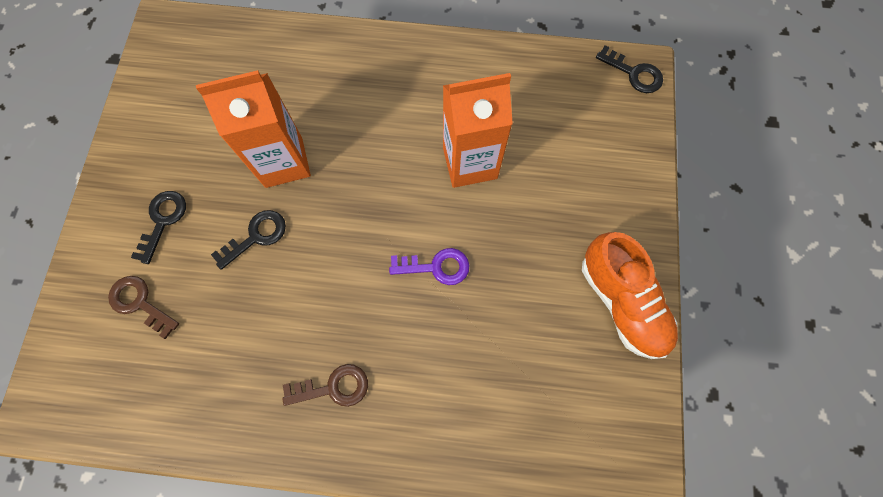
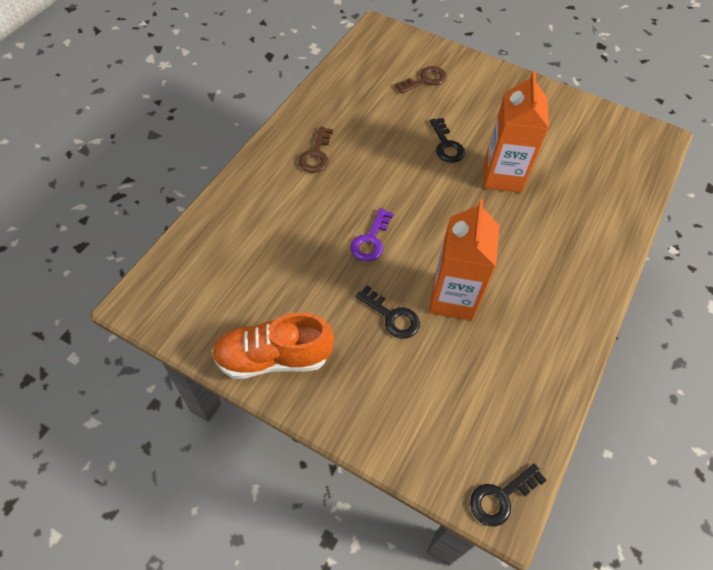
camera: 110 degrees right, 15 degrees down
(163, 220) = (480, 102): black key -> black key (392, 316)

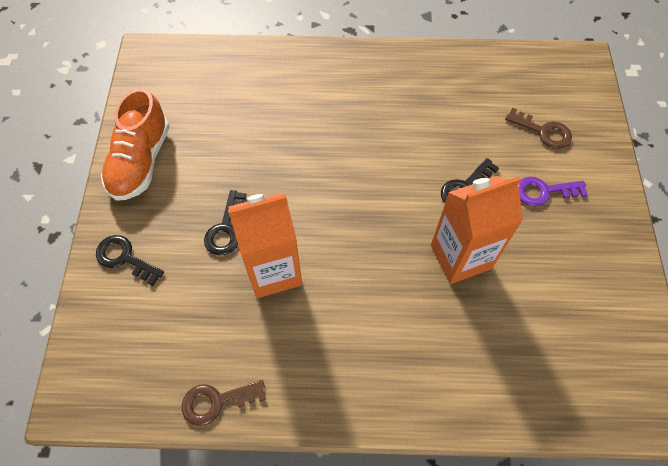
camera: 65 degrees right, 5 degrees up
(273, 358) = (141, 161): orange shoe -> orange shoe turned 135 degrees counterclockwise
(316, 155) = (372, 90): brown key -> brown key (216, 401)
(371, 240) = (300, 176): purple key -> purple key (543, 191)
(501, 497) = (81, 394): black key -> black key (124, 258)

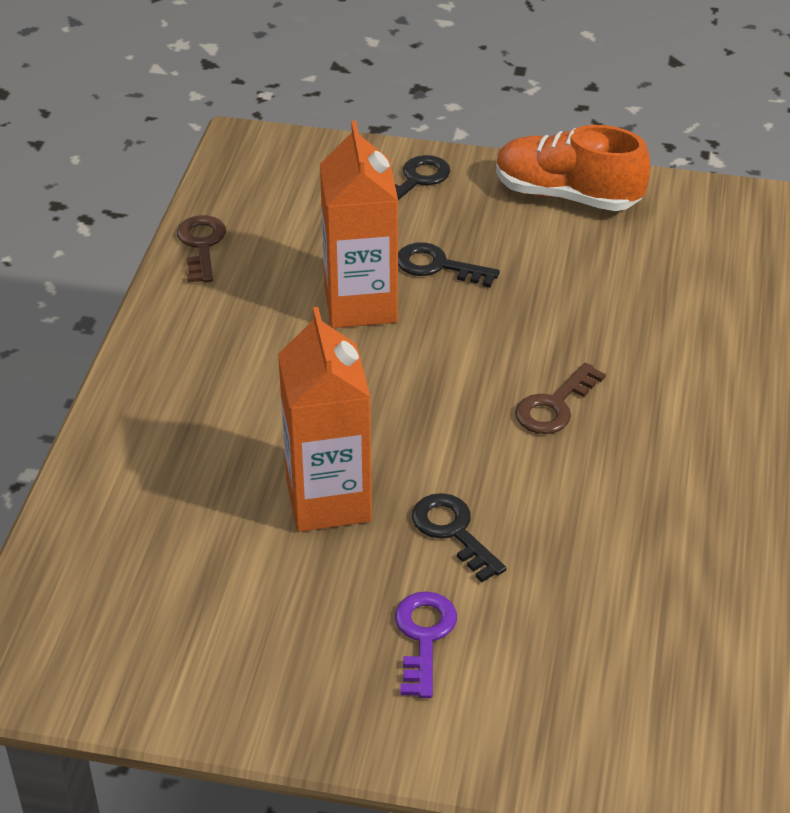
camera: 100 degrees right, 20 degrees down
(543, 131) = (557, 672): brown key -> brown key (554, 406)

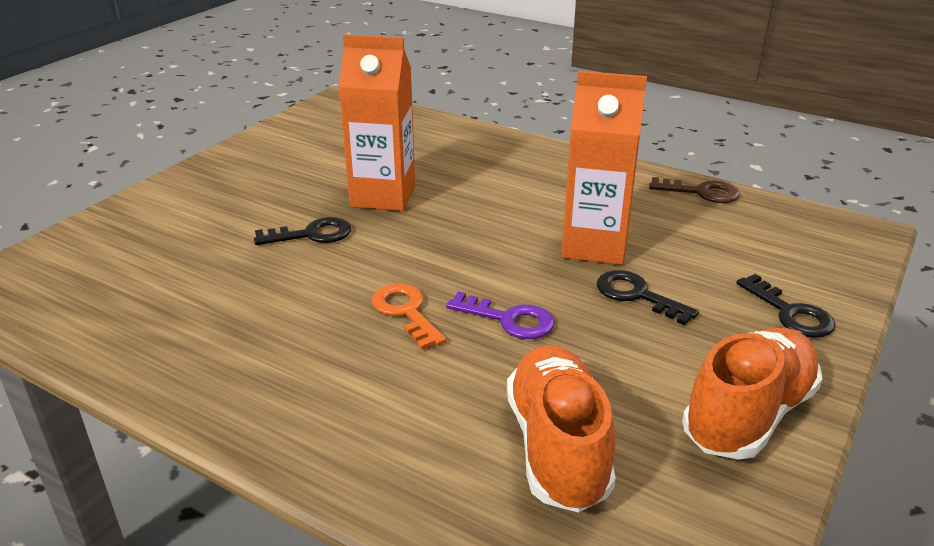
camera: 110 degrees right, 10 degrees down
(424, 636) = (236, 206): purple key -> purple key (509, 319)
(437, 266) = (636, 295): black key -> black key turned 90 degrees counterclockwise
(554, 406) = (405, 312): brown key -> orange key
(666, 279) = (557, 448): none -> orange shoe

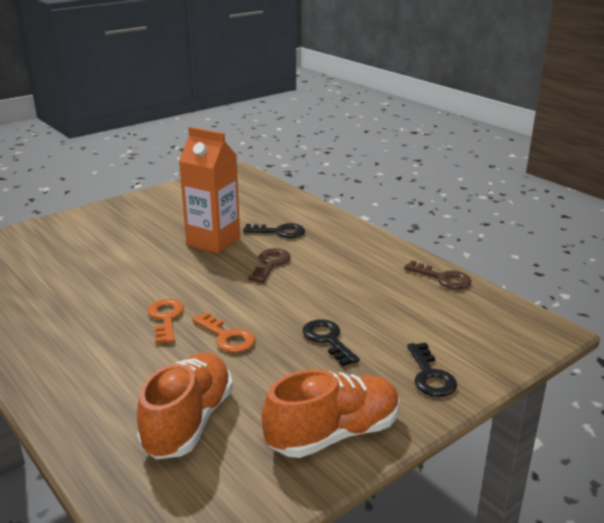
camera: 20 degrees right, 5 degrees down
(312, 234) = (148, 258): black key -> black key (279, 232)
(483, 212) = (270, 263): none -> brown key
(509, 319) = (227, 337): purple key -> orange key
(595, 246) = (328, 301): orange carton -> none

